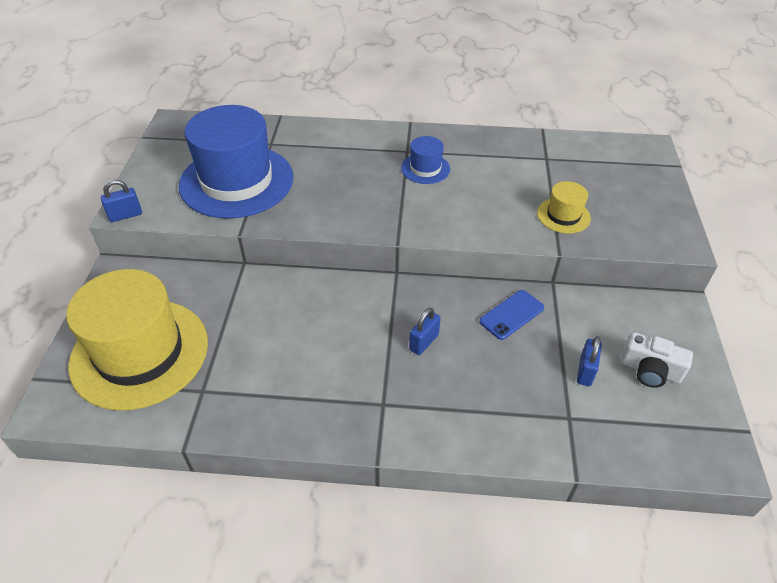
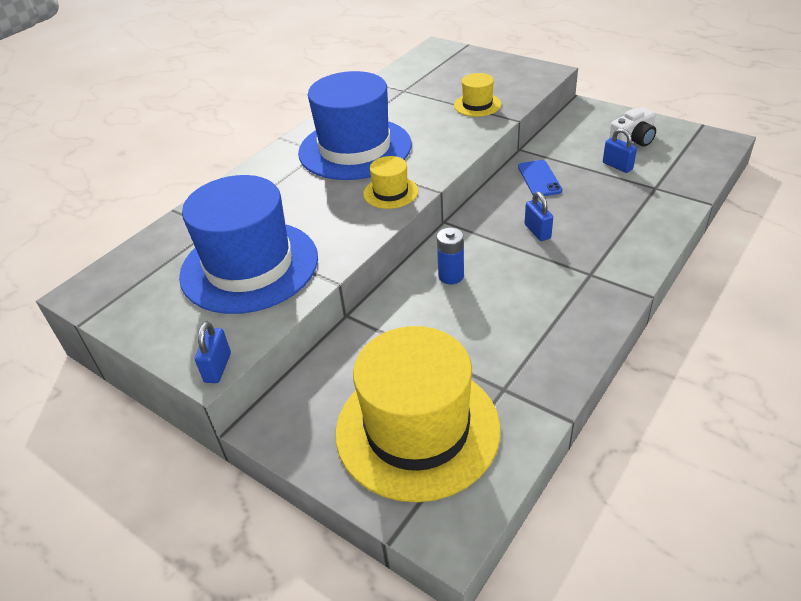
camera: 55 degrees left, 5 degrees down
(324, 305) = (451, 276): none -> blue battery
(375, 215) = (390, 192): none -> yellow hat
(425, 168) = (355, 148): blue hat -> blue hat, size x2.25

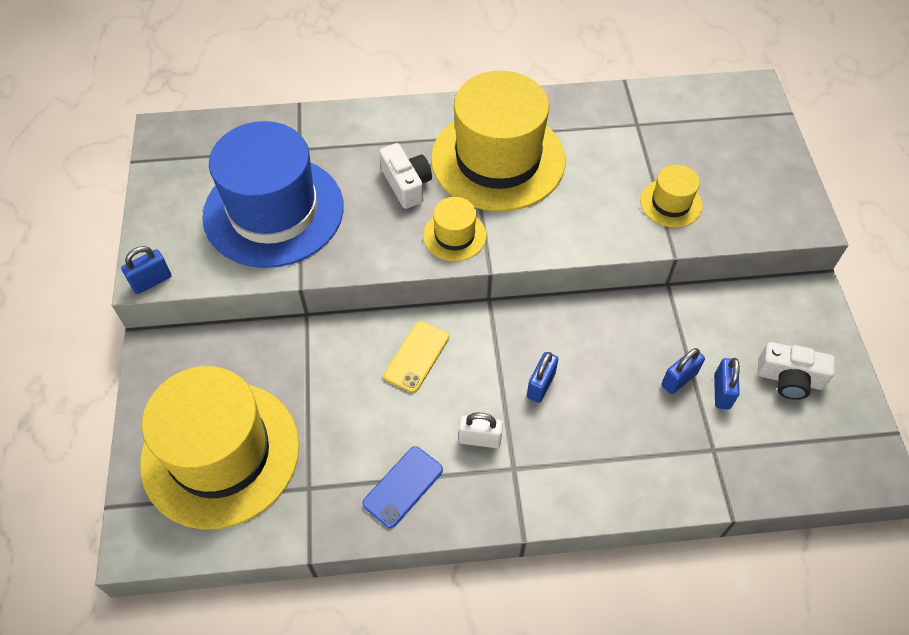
camera: 45 degrees right, 15 degrees up
(319, 193) = (406, 184): none -> white camera
(355, 148) = (498, 159): blue hat -> yellow hat
(451, 276) = (416, 356): blue battery -> yellow phone
(539, 179) = (630, 334): blue phone -> blue phone (403, 486)
(551, 278) = (480, 439): none -> white padlock
(592, 177) = (679, 379): none -> blue padlock

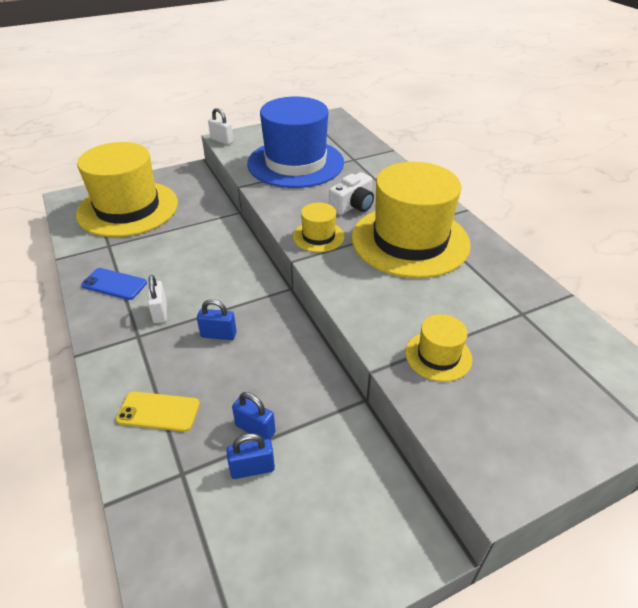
camera: 70 degrees right, 15 degrees down
(151, 281) = (222, 141): blue padlock -> white padlock
(416, 356) = (223, 265): yellow phone -> yellow phone (158, 411)
(789, 379) = (290, 534): white camera -> none

